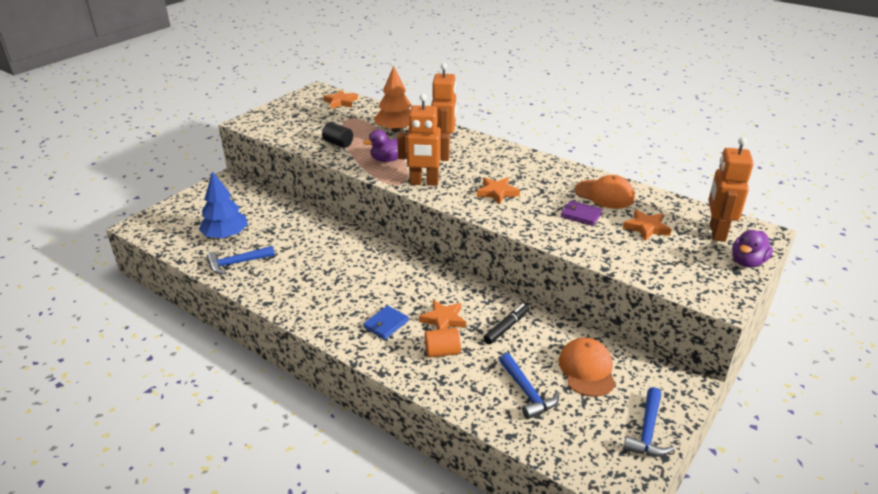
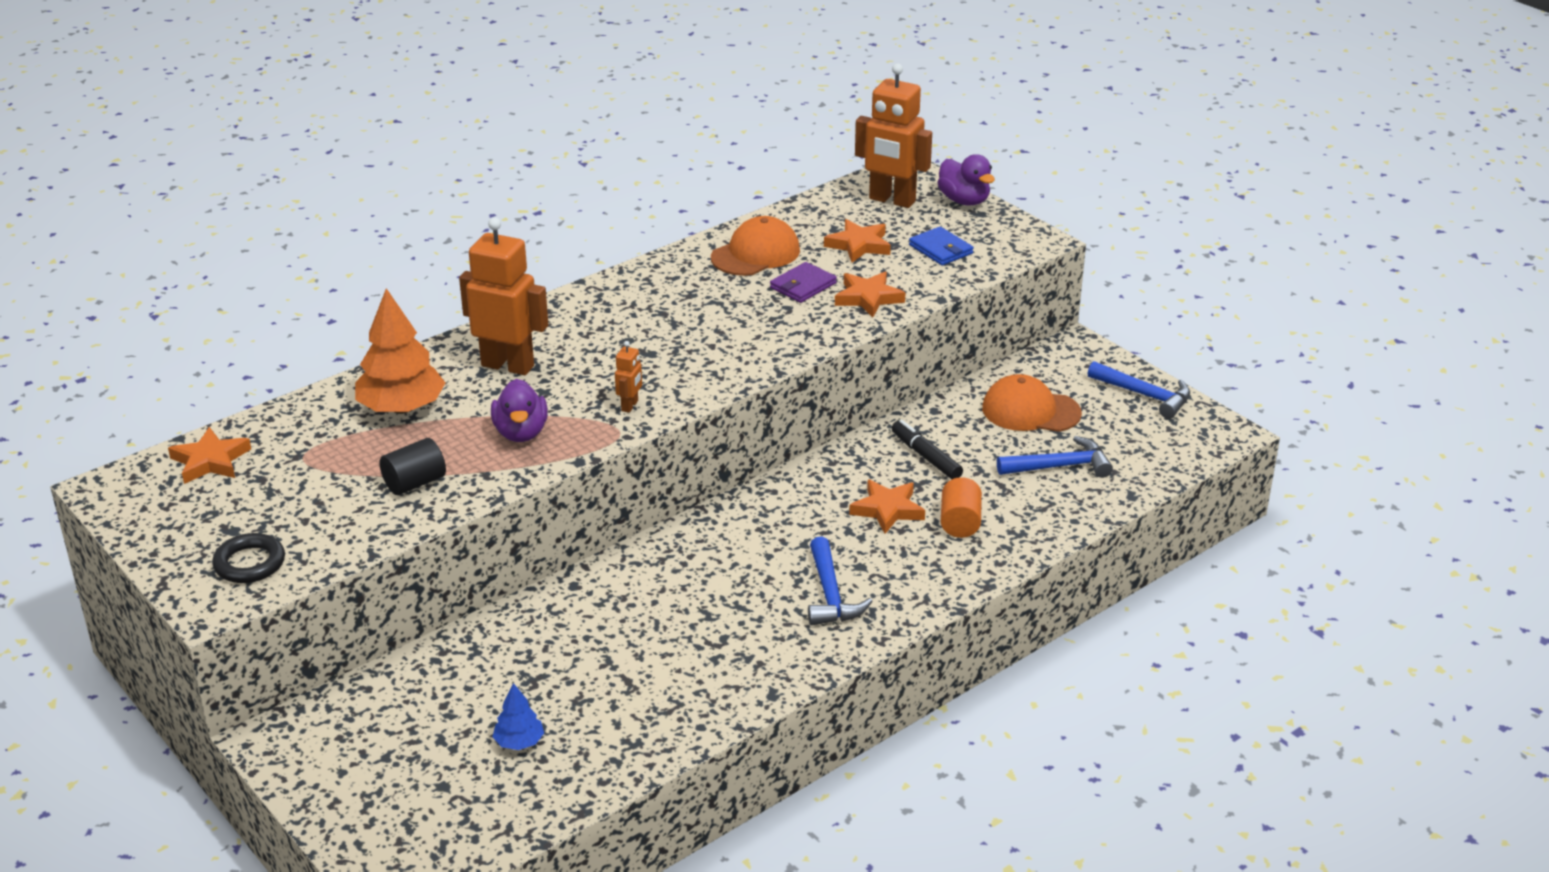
camera: 75 degrees left, 0 degrees up
(226, 235) = (519, 742): blue tree -> blue tree, size x0.50
(237, 263) = (629, 728): blue hammer -> blue hammer (830, 594)
(272, 123) = (249, 563): none -> black ring
(386, 324) = (878, 567): blue wallet -> blue wallet (941, 249)
(424, 183) = (630, 406): orange robot -> orange robot, size x0.44
(497, 192) = (701, 342): orange star -> orange star (868, 298)

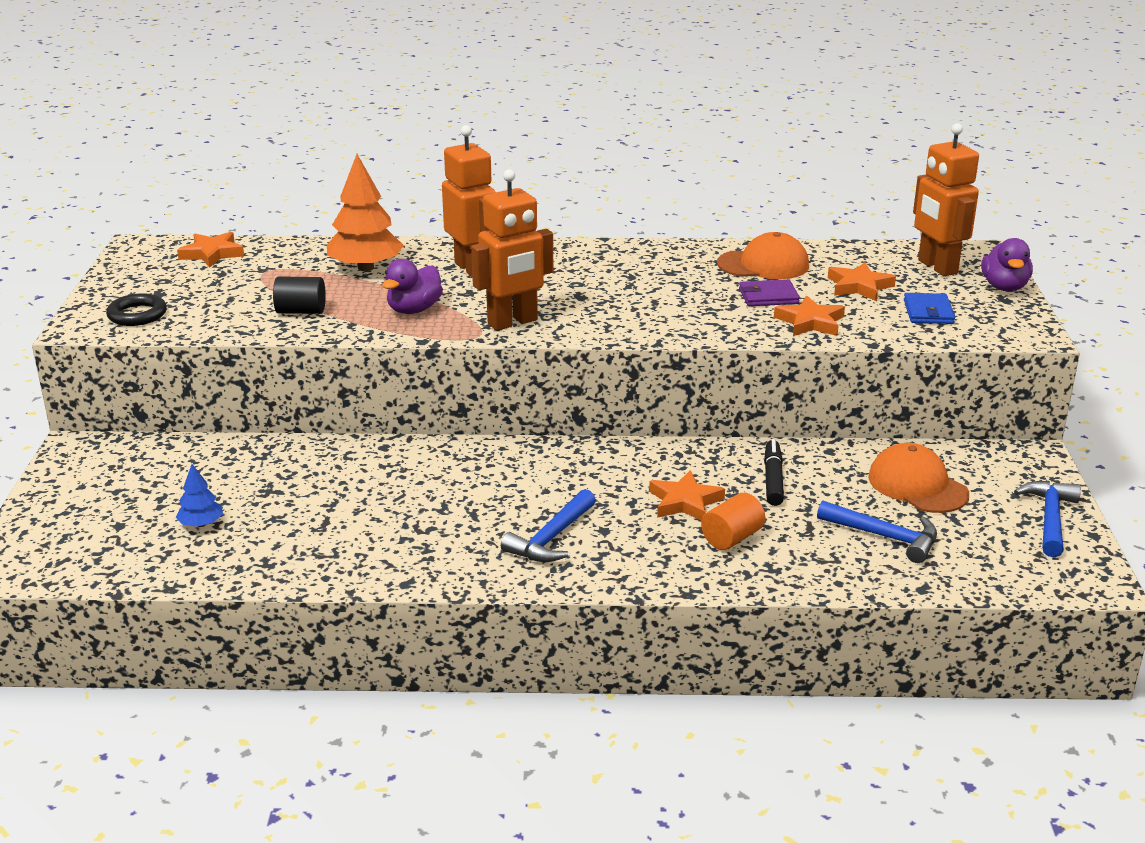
camera: 40 degrees right, 5 degrees down
(630, 406) = (513, 322): orange robot -> orange robot, size x2.26
(1145, 395) = (1050, 518): blue hammer -> blue hammer turned 150 degrees counterclockwise

